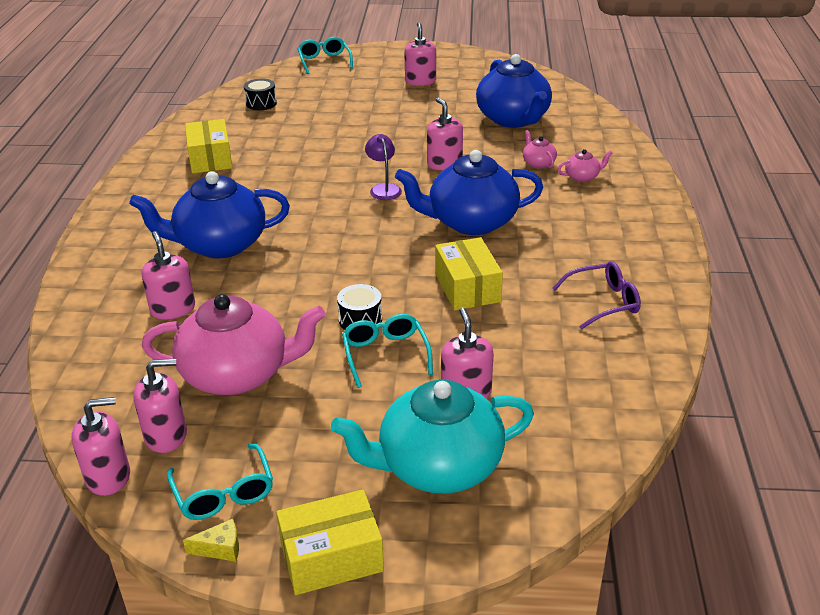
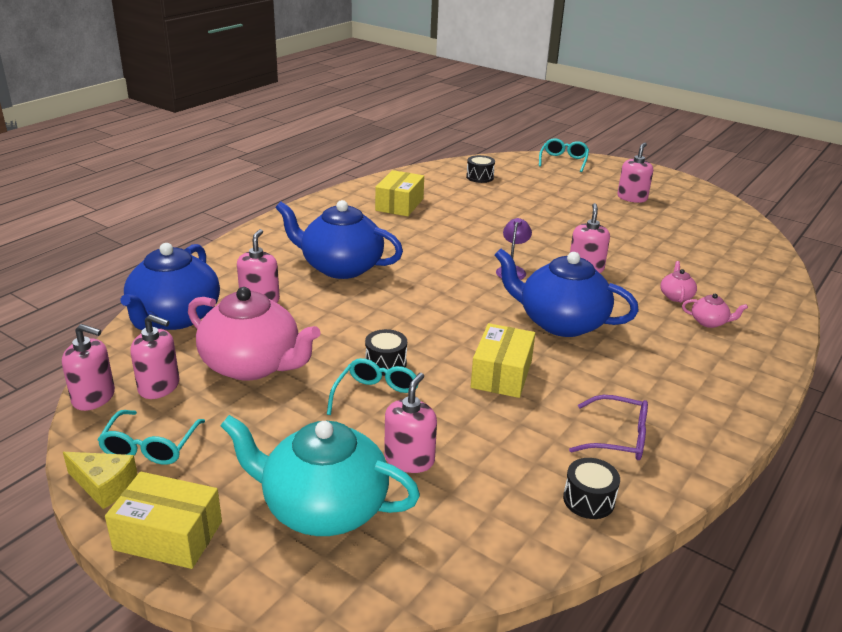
camera: 30 degrees right, 5 degrees down
(220, 548) = (104, 486): yellow cheese -> yellow cheese, size x1.50
(513, 119) = (689, 252): blue teapot -> blue teapot (174, 317)
(627, 360) = (588, 500): none -> black drum

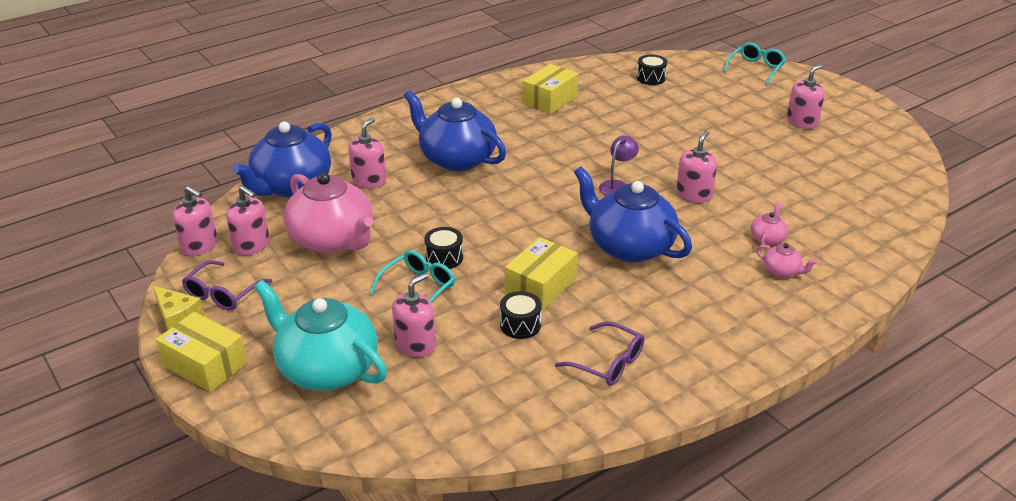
camera: 20 degrees right, 5 degrees up
(150, 447) = (223, 294): turquoise glasses -> purple glasses
(588, 500) = (544, 409): black drum -> black drum (520, 325)

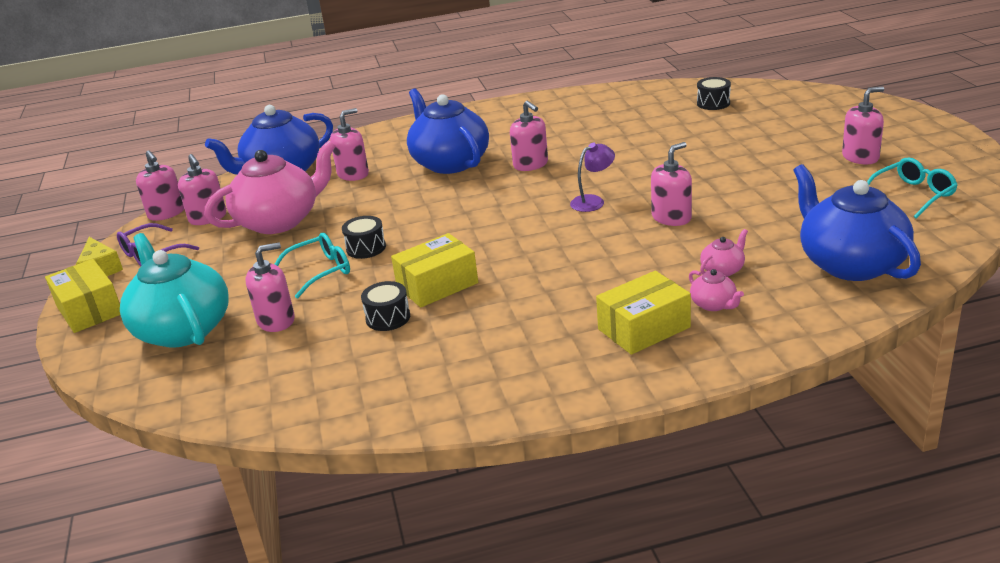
camera: 25 degrees right, 5 degrees down
(333, 240) = (279, 221): pink teapot -> pink teapot turned 105 degrees counterclockwise
(534, 154) = (530, 164): none -> pink soap dispenser
(550, 100) = (587, 117): yellow box -> yellow box (644, 328)
(608, 363) = (446, 367): purple glasses -> none
(629, 246) = (559, 259): blue teapot -> blue teapot (850, 264)
(756, 68) = (845, 100): turquoise glasses -> turquoise glasses (913, 195)

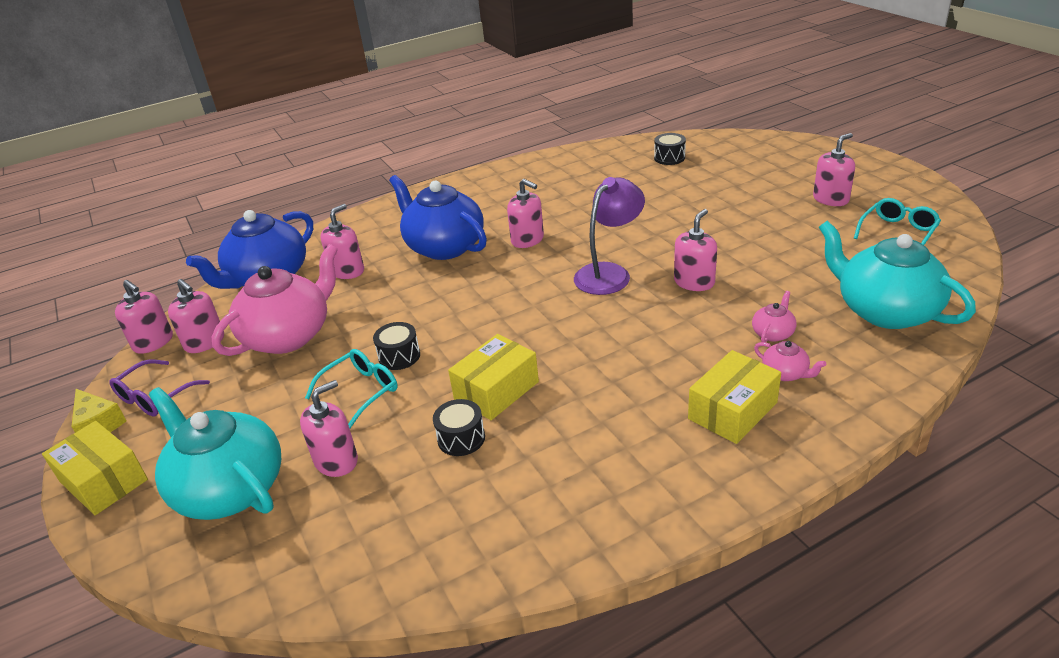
camera: 15 degrees left, 5 degrees up
(593, 201) = (609, 273): purple lamp -> purple lamp, size x1.66
(850, 264) = (885, 311): blue teapot -> turquoise teapot

